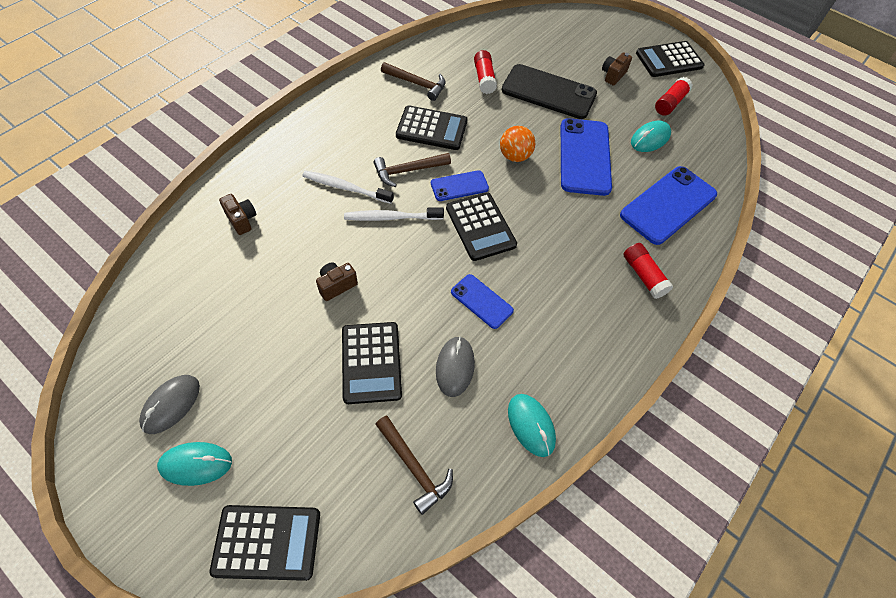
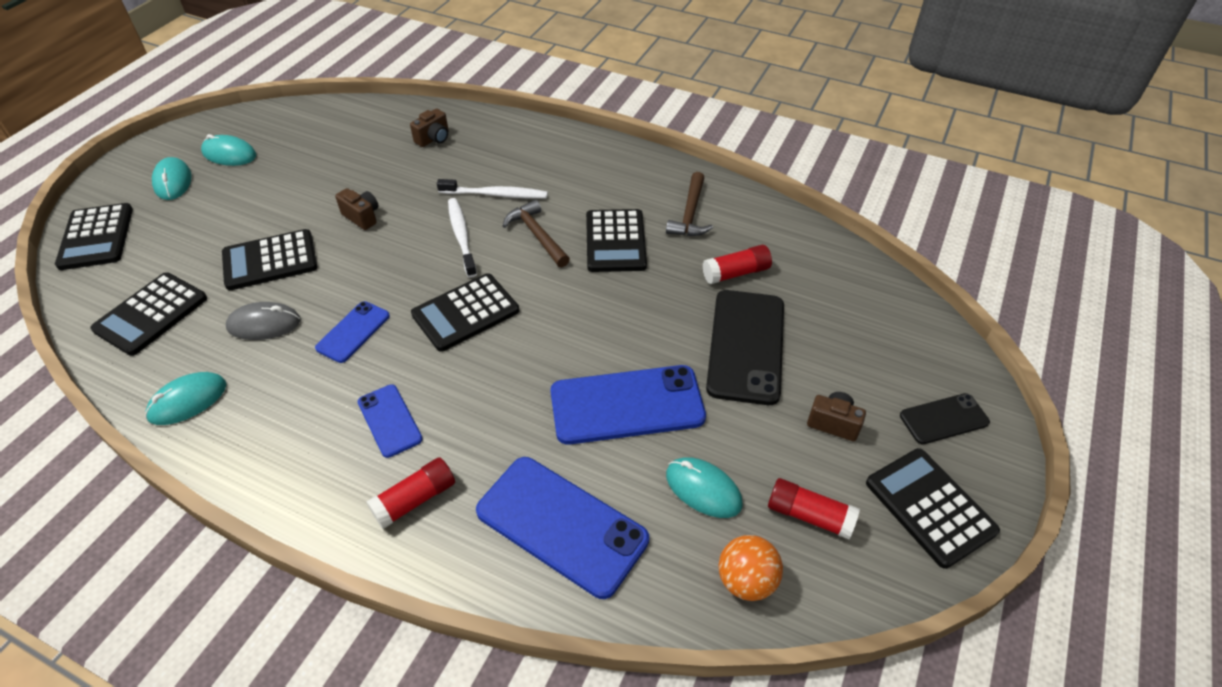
camera: 80 degrees right, 10 degrees down
(171, 405) = (229, 154): grey mouse -> turquoise mouse
(346, 188) = (495, 194): white toothbrush -> white toothbrush turned 90 degrees clockwise
(414, 467) = (151, 314): brown hammer -> black calculator
(459, 186) = (526, 283): blue phone -> blue phone (390, 420)
(515, 156) = (598, 327): orange ball -> orange ball (746, 580)
(616, 36) = (944, 419): none -> black phone

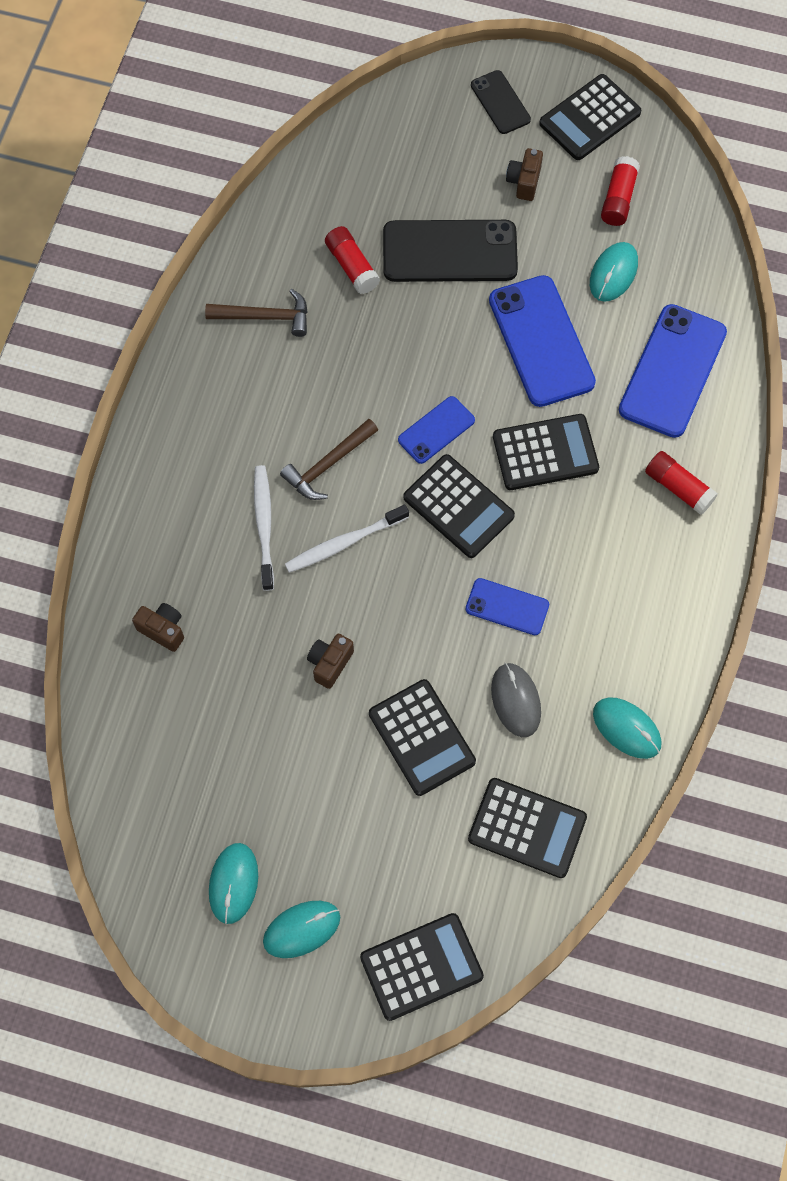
camera: 100 degrees left, 20 degrees up
(390, 420) = (605, 535): blue phone -> blue phone (436, 430)
(615, 241) = (324, 384): black calculator -> black calculator (545, 453)
(746, 580) = (684, 238): orange ball -> none

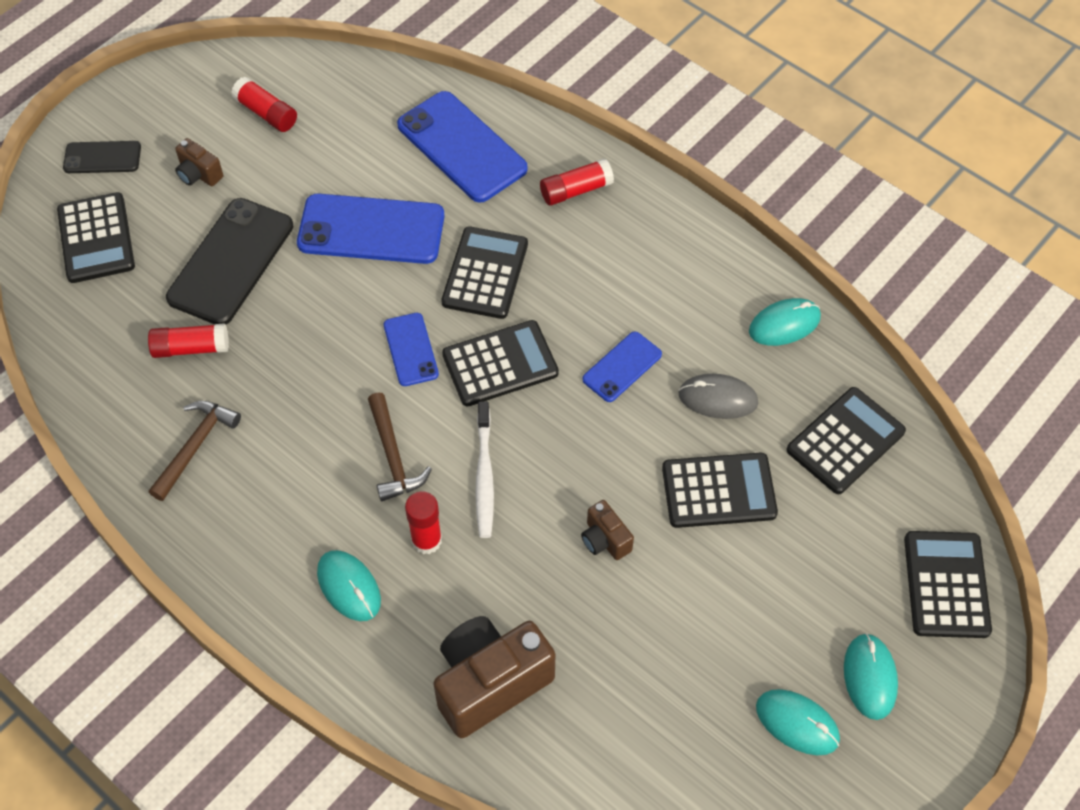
camera: 65 degrees left, 10 degrees down
(163, 630) = (490, 683): brown camera -> brown camera, size x2.09
(264, 526) = (426, 540): white toothbrush -> red glue stick
(590, 118) = (170, 99): black calculator -> black calculator (96, 238)
(613, 273) = (338, 148): turquoise mouse -> turquoise mouse (349, 587)

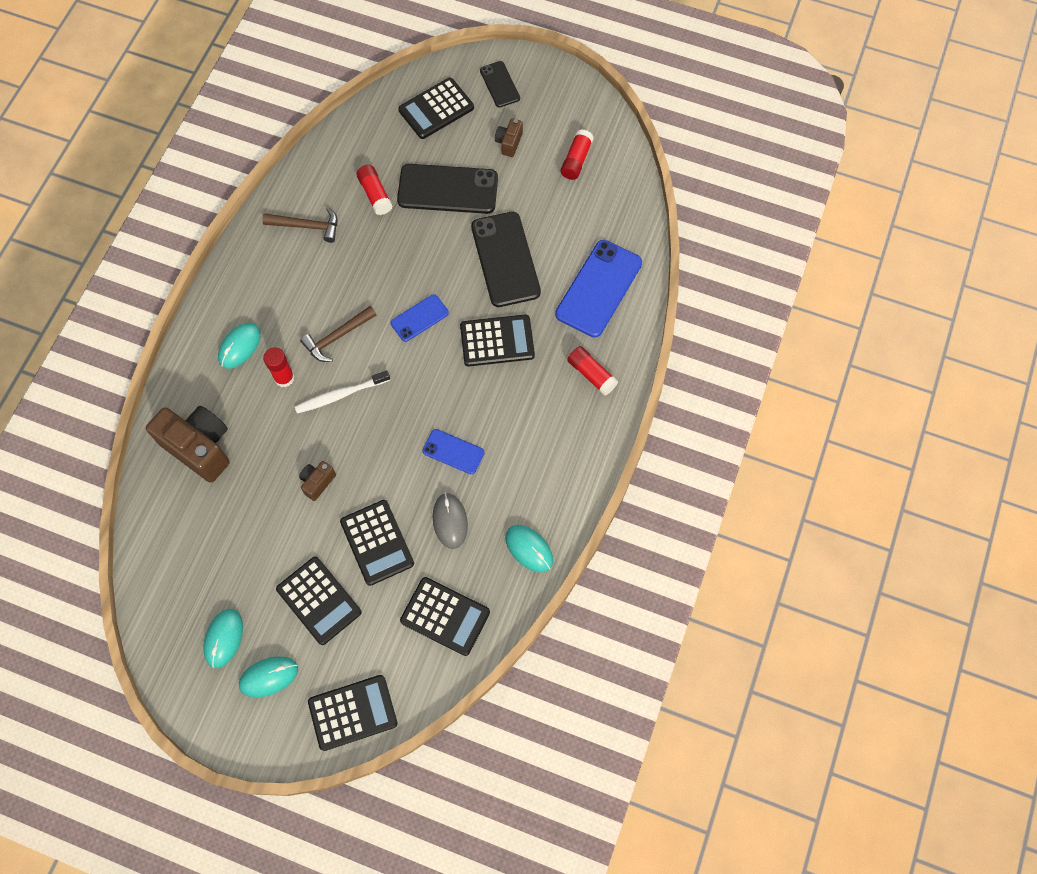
camera: 70 degrees right, 10 degrees up
(371, 229) = (505, 259): blue phone -> black phone
(500, 364) = (428, 375): black calculator -> black calculator (319, 600)

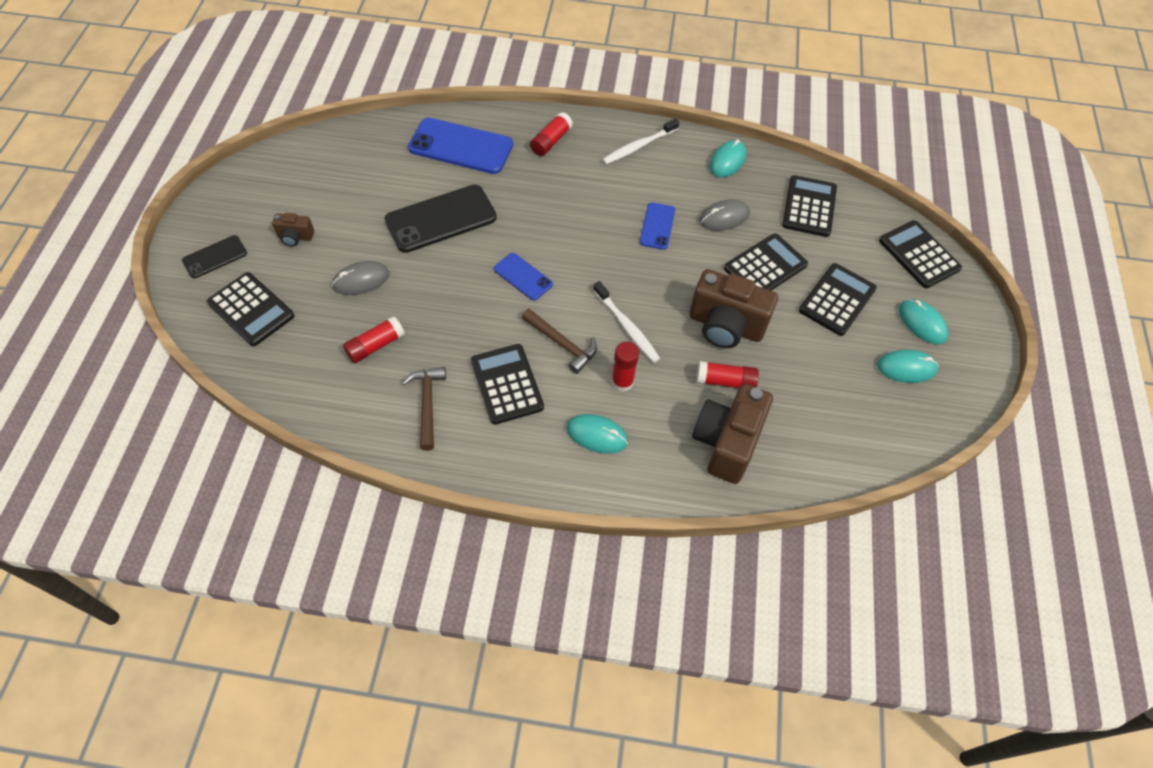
camera: 105 degrees left, 10 degrees down
(317, 482) = (725, 326): brown camera -> brown camera, size x2.09
(448, 189) = (361, 280): black phone -> grey mouse
(497, 341) = (534, 212): black calculator -> black calculator (507, 384)
(568, 461) = (639, 146): none -> white toothbrush
(576, 160) = (313, 180): red glue stick -> red glue stick (725, 381)

